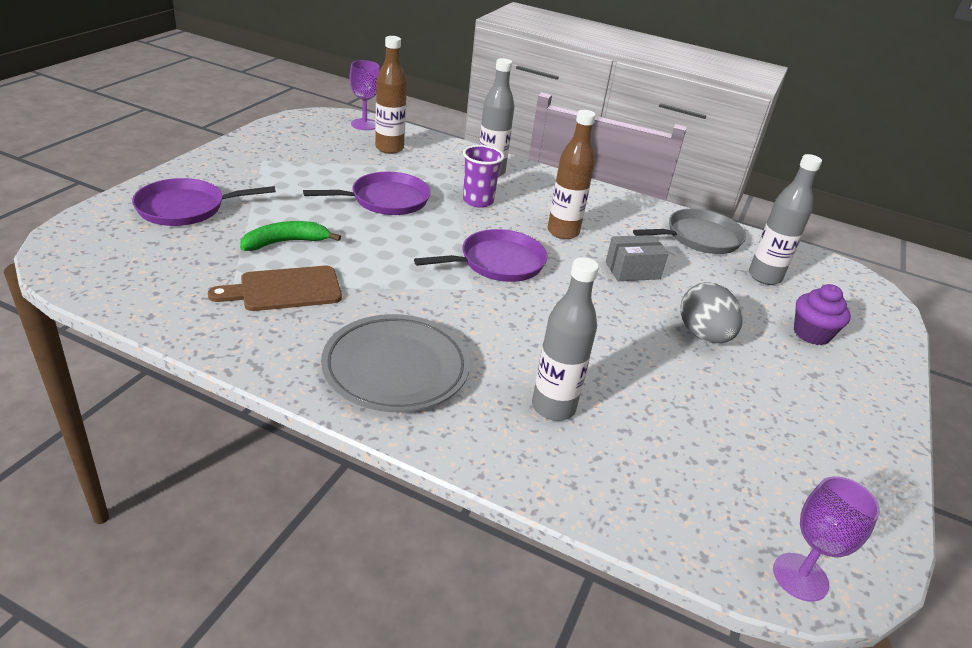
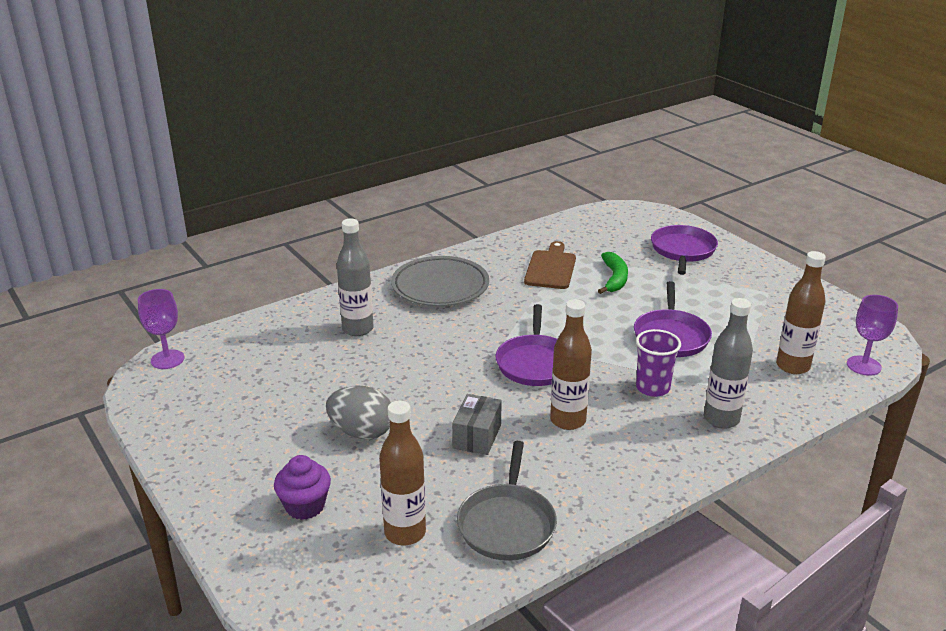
camera: 125 degrees right, 5 degrees down
(764, 277) = (405, 533): grey bottle -> brown bottle

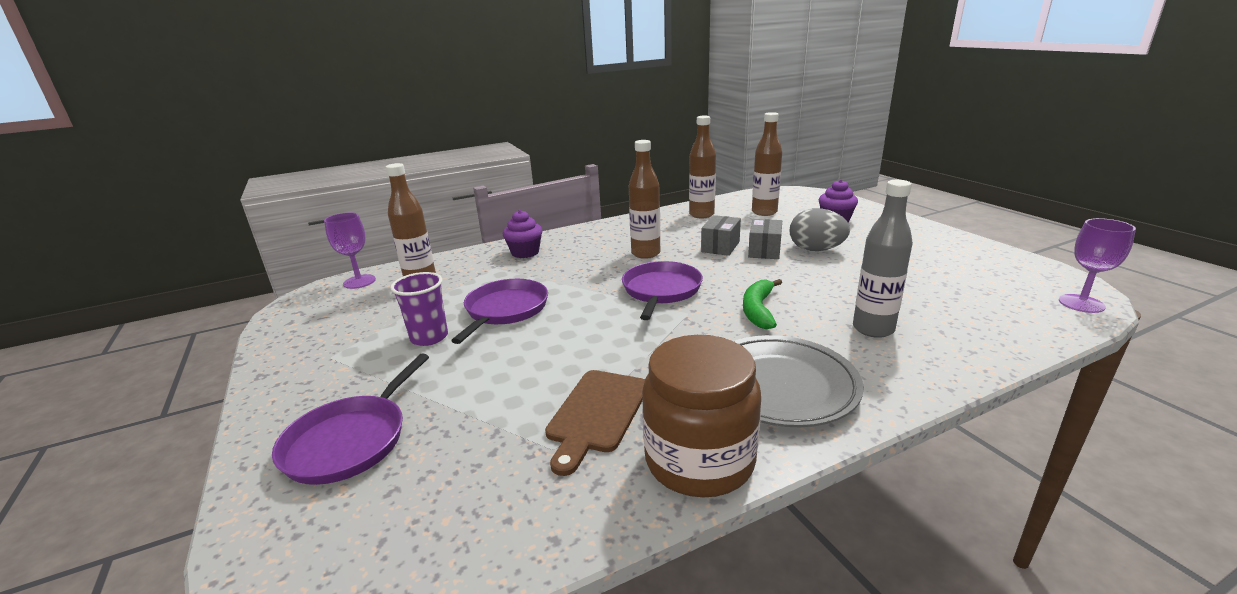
camera: 170 degrees left, 5 degrees down
(424, 429) = (764, 250): none -> grey box
(489, 252) = (699, 460): none -> brown jar
(507, 523) = (701, 215): grey pan -> brown bottle
(614, 279) = (510, 388): green banana -> green banana (758, 310)
(652, 388) = (561, 271): purple cup -> purple cup (429, 337)
(721, 419) = (525, 253): grey bottle -> purple cupcake

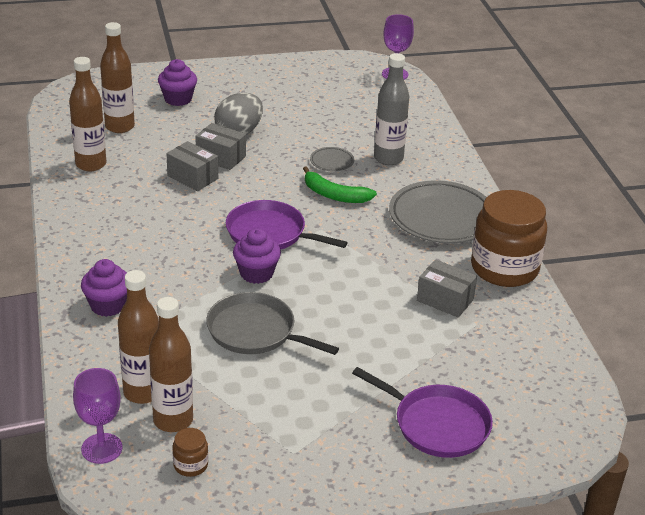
camera: 80 degrees left, 10 degrees up
(330, 315) = (190, 465): none -> brown jar
(429, 337) = (287, 384): purple cup -> none
(505, 310) = (255, 331): purple pan -> grey pan
(593, 296) = (256, 273): none -> purple cupcake
(596, 414) = (445, 300): brown cutting board -> grey box
(645, 253) = (176, 224): brown bottle -> brown bottle (173, 420)
(821, 298) = (332, 162): none -> grey plate

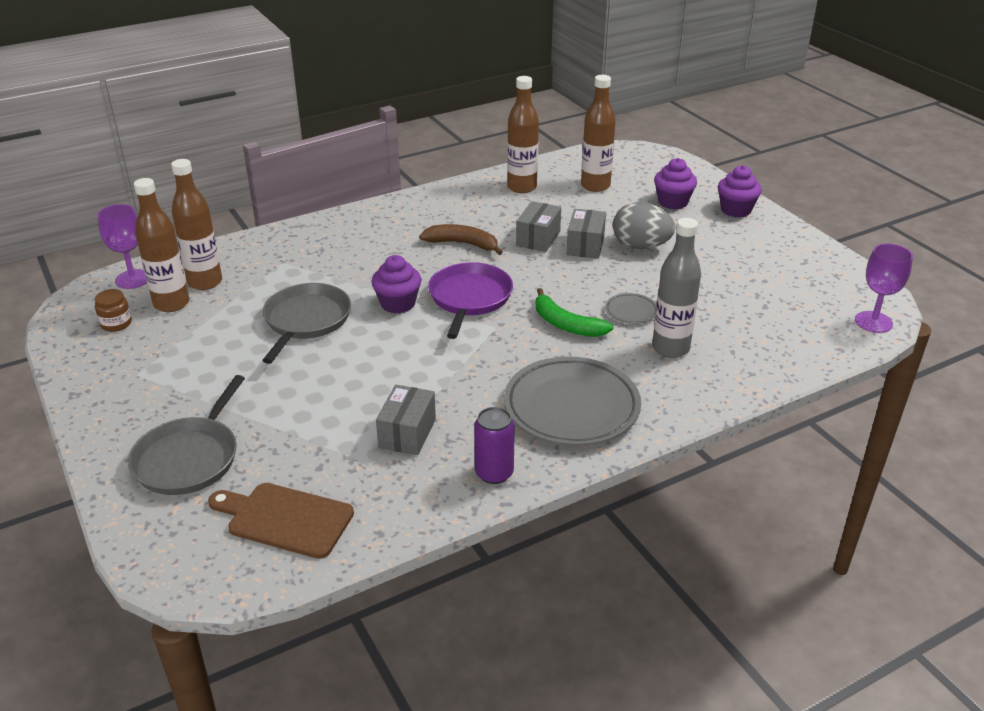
camera: 75 degrees right, 0 degrees up
(108, 305) = (316, 241): purple cupcake -> purple cupcake (735, 210)
(174, 218) = (463, 244): none -> brown banana
(334, 195) = (566, 324): green banana -> green banana turned 60 degrees counterclockwise
(437, 424) = (189, 458): purple pan -> grey pan
(504, 268) = (494, 473): brown jar -> purple can
(528, 377) = (285, 519): none -> brown cutting board

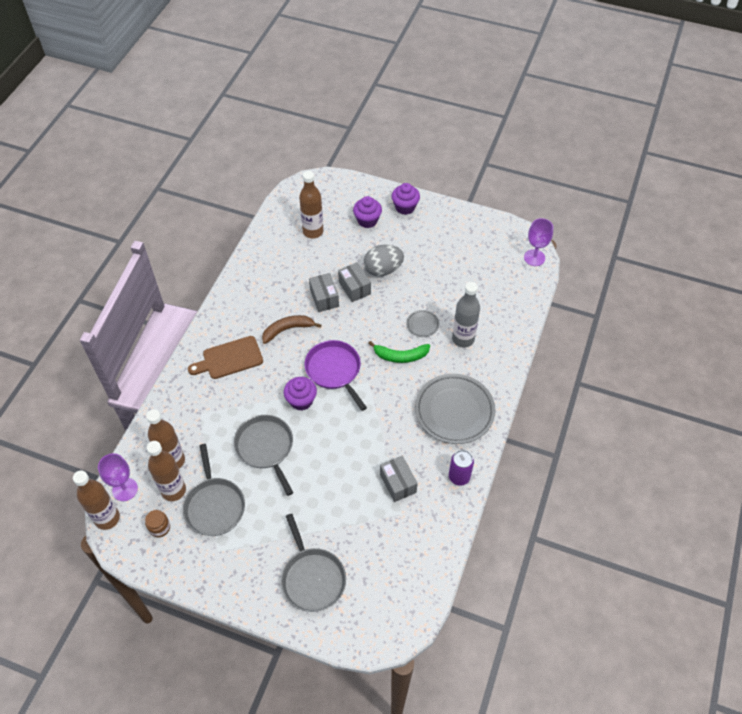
camera: 40 degrees left, 20 degrees up
(189, 337) = (214, 506): none -> grey pan
(285, 519) = (397, 574): brown cutting board -> brown cutting board (229, 358)
(522, 187) = (272, 258): brown bottle -> brown bottle (107, 518)

